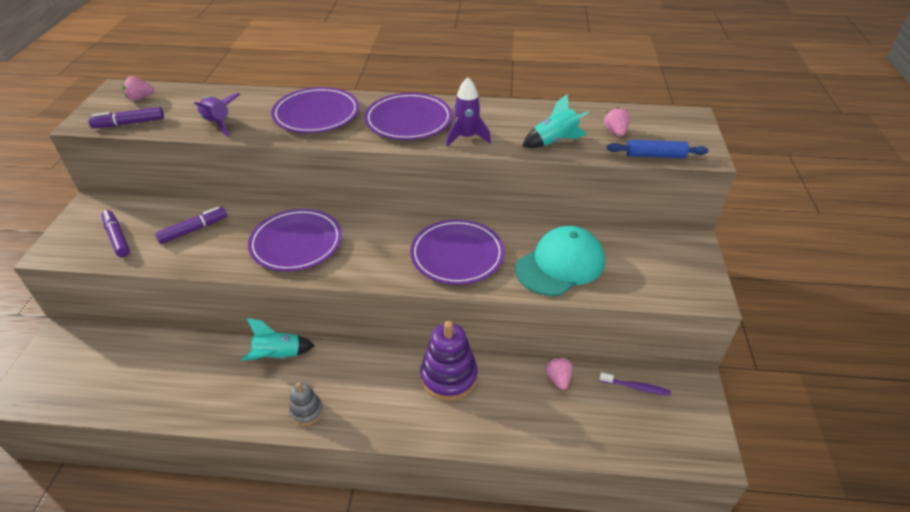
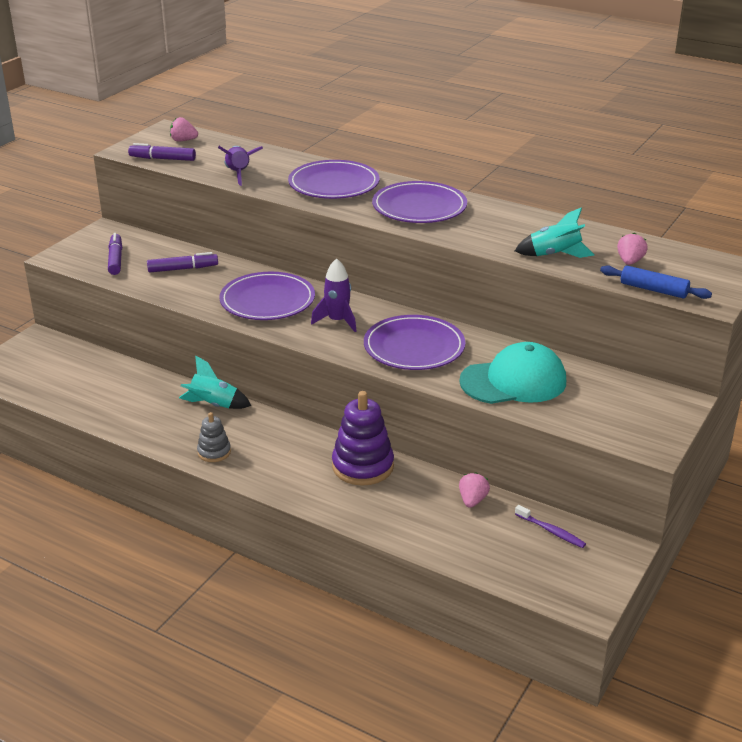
camera: 25 degrees right, 10 degrees down
(467, 137) = (465, 233): purple rocket -> purple rocket (337, 321)

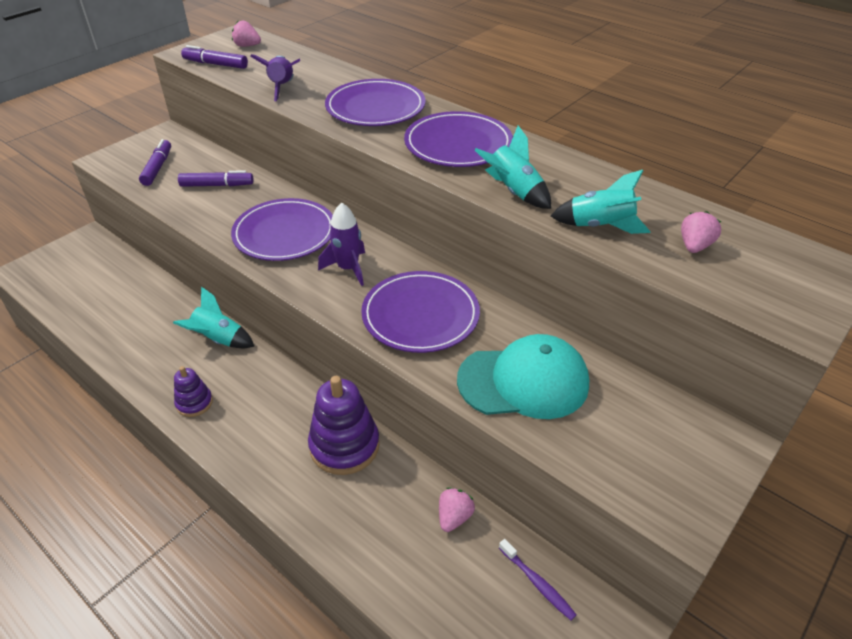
camera: 10 degrees right, 10 degrees up
(214, 452) = (194, 403): grey stacking toy -> purple stacking toy
(479, 237) = (514, 192): none -> turquoise rocket
(653, 290) = (720, 295): blue rolling pin -> none

